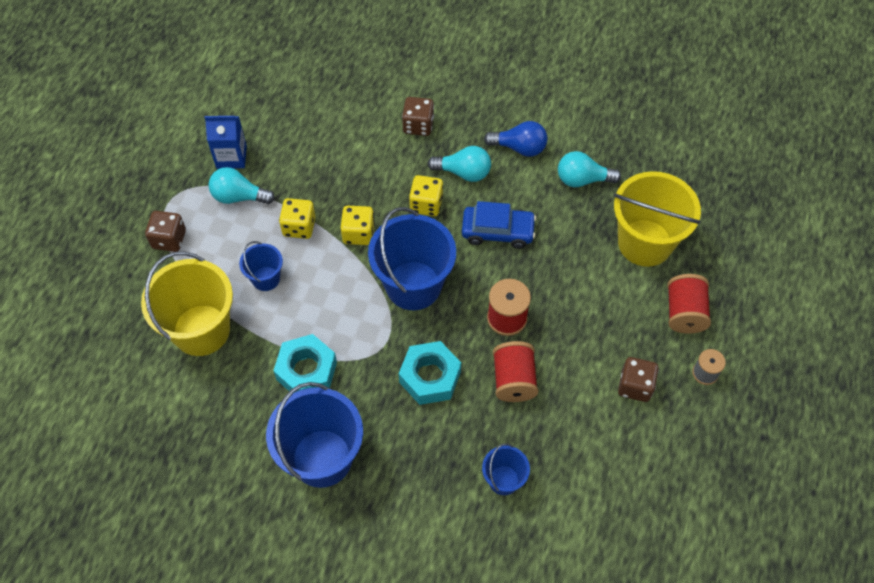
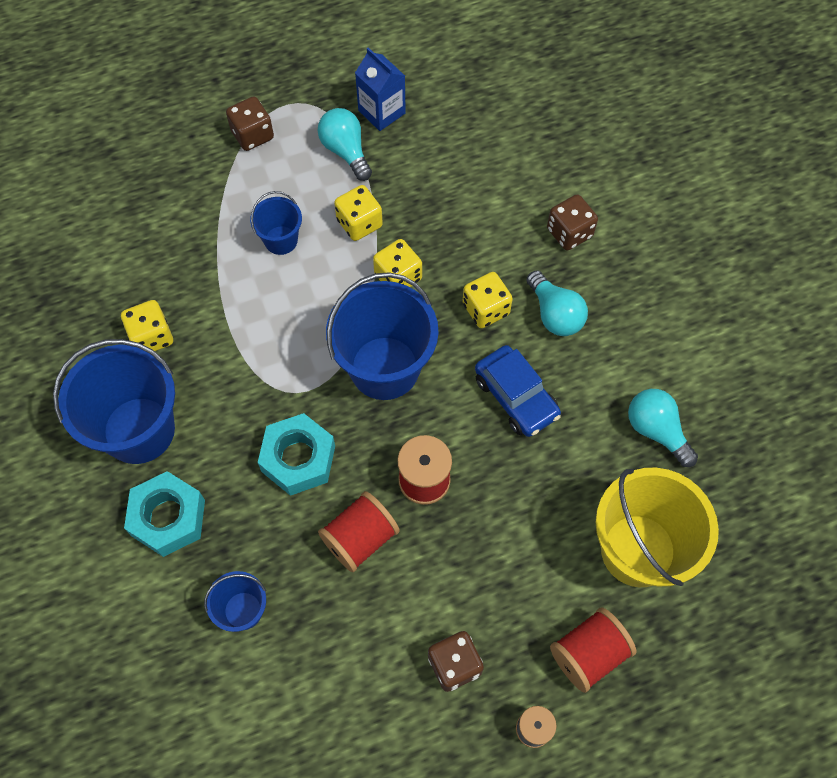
camera: 50 degrees right, 5 degrees up
(201, 330) = (185, 232): yellow bucket -> none
(260, 404) = (152, 337): none -> yellow dice
(306, 371) = (215, 348): turquoise nut -> turquoise nut (168, 518)
(519, 148) = (635, 342): blue light bulb -> none

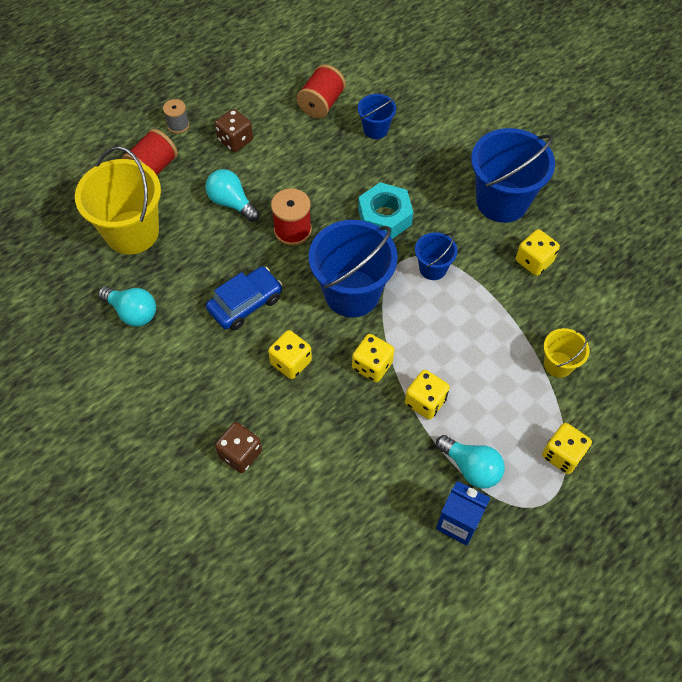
camera: 160 degrees right, 5 degrees down
(168, 518) = (450, 160): turquoise nut -> none
(201, 216) = (558, 364): none -> yellow bucket
(252, 135) = (562, 455): brown dice -> yellow dice
(281, 240) = (482, 365): blue bucket -> blue bucket (433, 268)
(360, 538) = (321, 185): red spool -> red spool (321, 104)
(516, 397) = (245, 303): blue car -> blue car turned 105 degrees clockwise
(555, 314) = (233, 376): turquoise light bulb -> turquoise light bulb (231, 203)

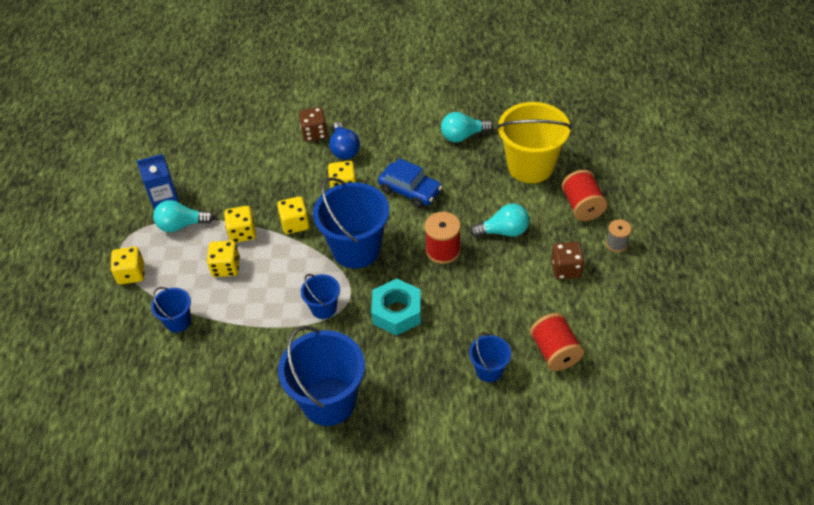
camera: 135 degrees right, 10 degrees down
(240, 404) = (344, 149): none -> blue light bulb
(245, 303) = (410, 190): blue car -> blue car turned 60 degrees counterclockwise
(534, 261) = (259, 376): yellow dice -> yellow dice (226, 267)
(558, 364) = (178, 321): yellow bucket -> blue bucket

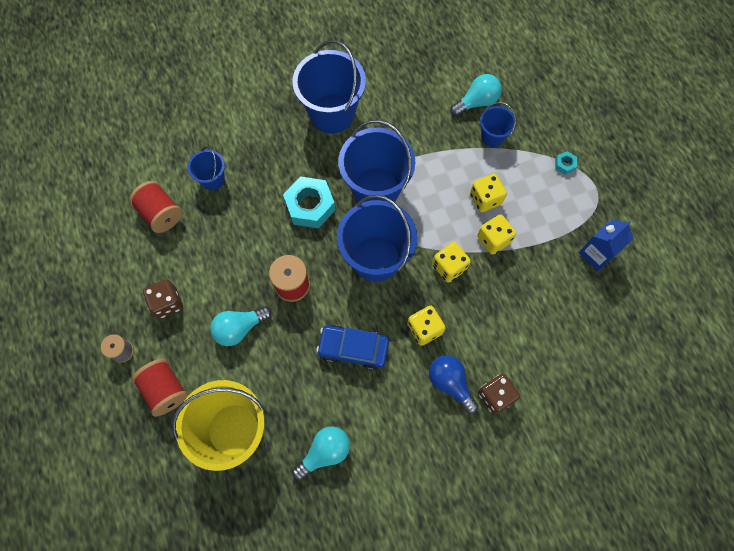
camera: 155 degrees right, 20 degrees up
(131, 274) = (564, 165): yellow dice -> turquoise nut
(181, 225) = (557, 228): turquoise light bulb -> turquoise light bulb (476, 102)
(323, 308) = (376, 189): blue bucket -> blue bucket, size x1.98

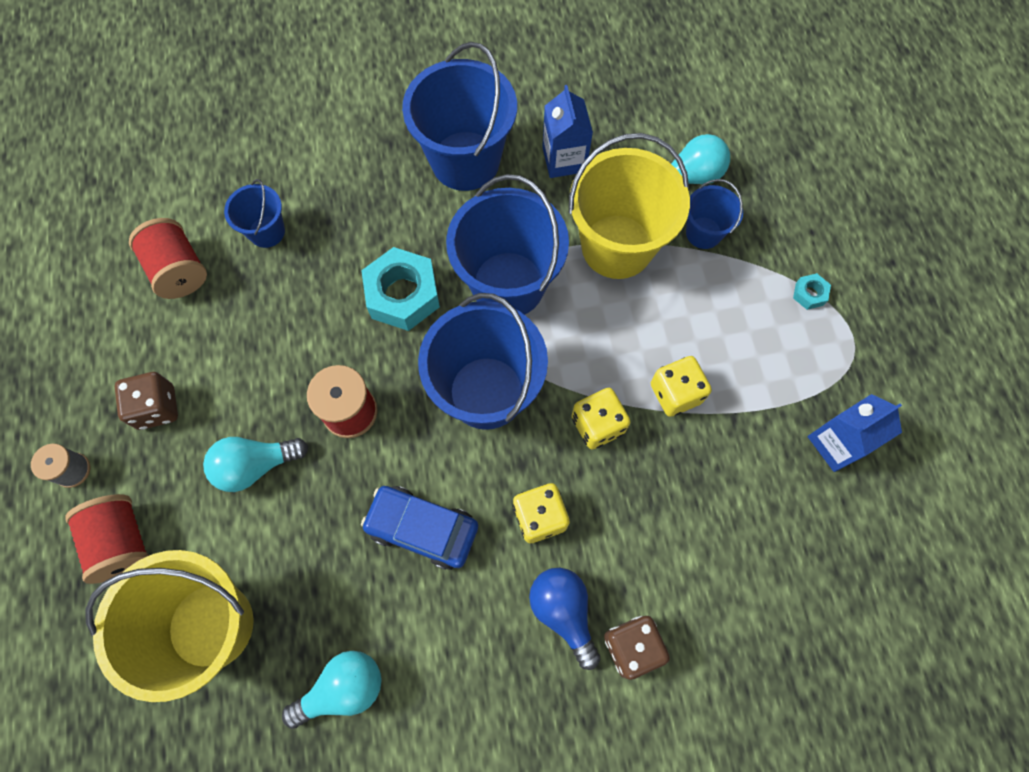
camera: 10 degrees right, 0 degrees up
(395, 103) = (564, 159): none -> blue carton
(440, 154) = (617, 246): none -> yellow bucket
(485, 199) = (674, 327): yellow dice -> none

